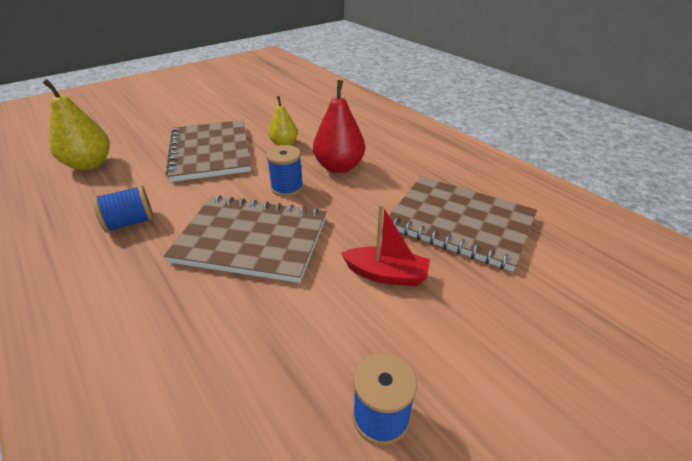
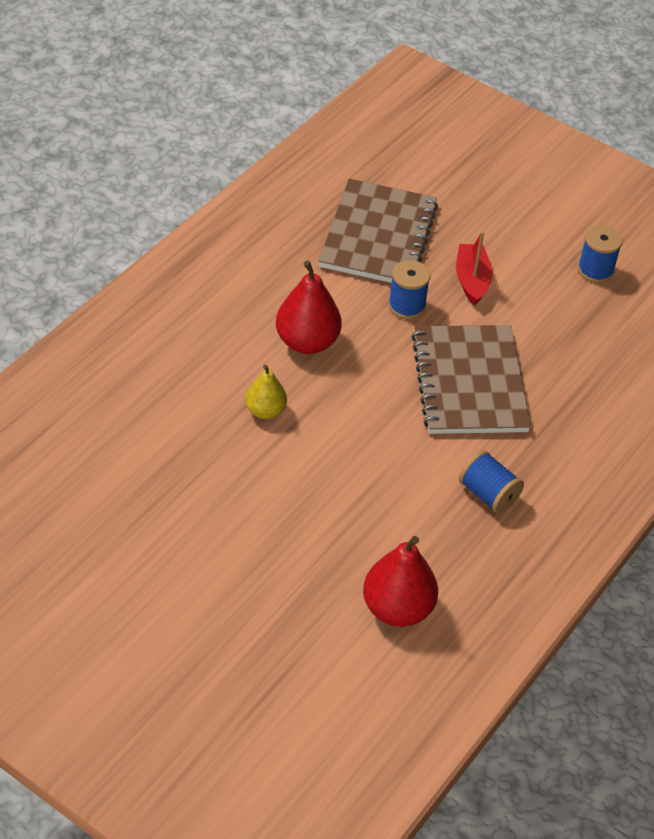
camera: 110 degrees left, 10 degrees up
(89, 164) = (397, 609): yellow pear -> red pear
(211, 152) = (316, 484): brown notebook -> none
(287, 188) = (370, 379): blue spool -> blue spool (406, 306)

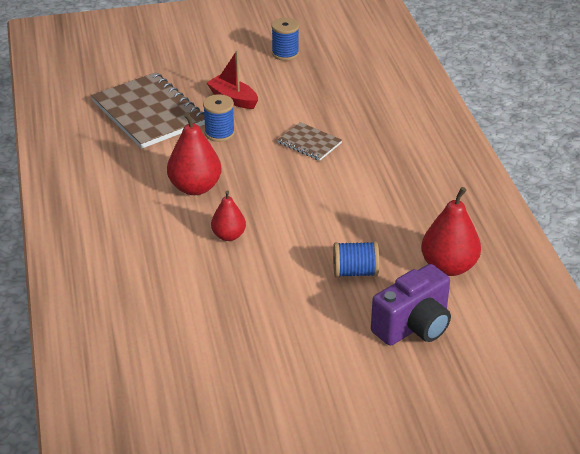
camera: 45 degrees left, 10 degrees down
(265, 411) = (228, 236): yellow pear -> red pear
(281, 630) = (413, 326): none -> purple camera
(469, 382) = (309, 143): brown notebook -> brown notebook, size x0.50
(488, 494) = (401, 183): blue spool -> blue spool (355, 272)

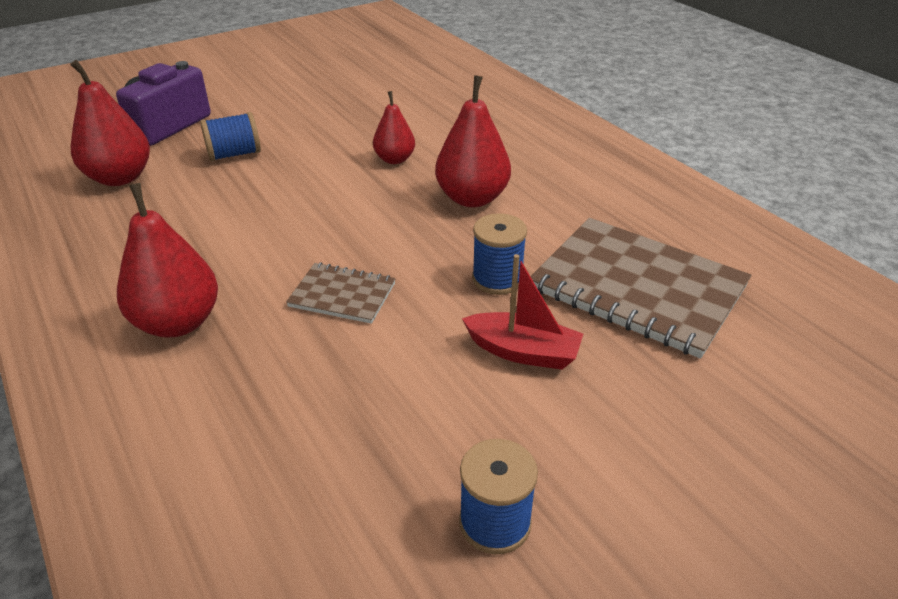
camera: 160 degrees right, 0 degrees up
(402, 147) = (178, 323): none -> red pear

